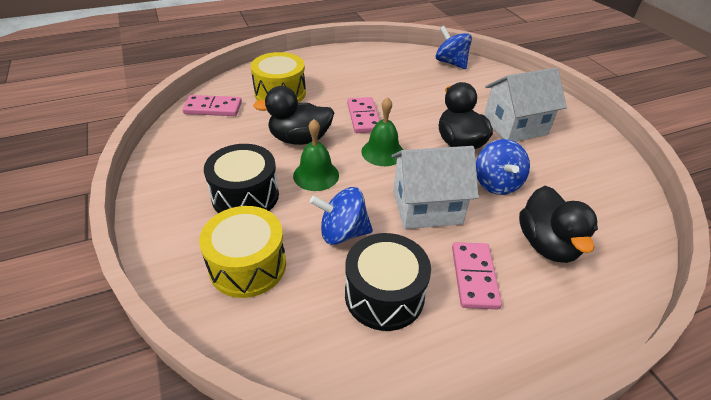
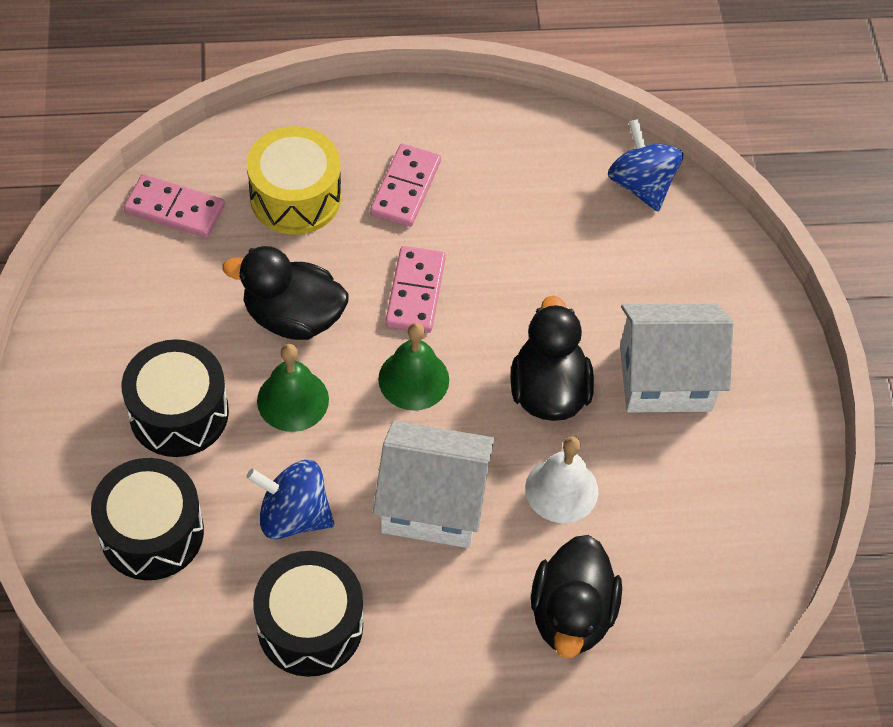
camera: 15 degrees right, 15 degrees up
(247, 265) = (152, 532): yellow drum -> black drum
(474, 277) = (440, 634): pink domino -> pink domino (406, 188)
(496, 183) = (561, 489): blue spinning top -> white bell

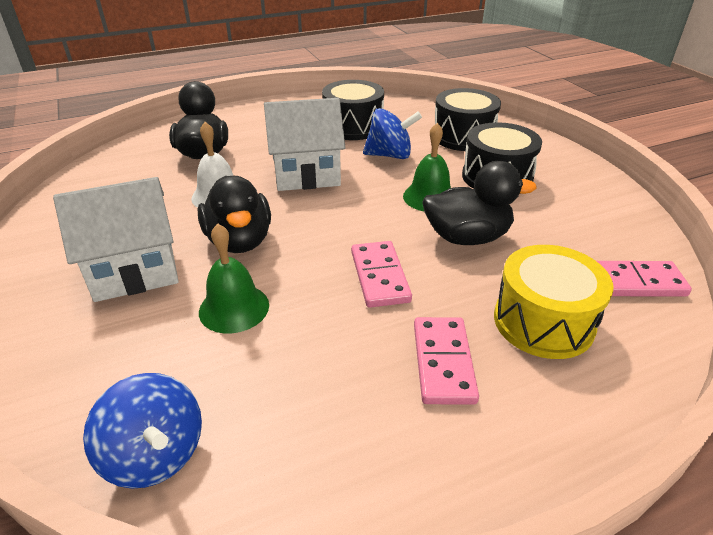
camera: 165 degrees right, 20 degrees down
(413, 379) = (350, 225): green bell -> green bell (234, 308)

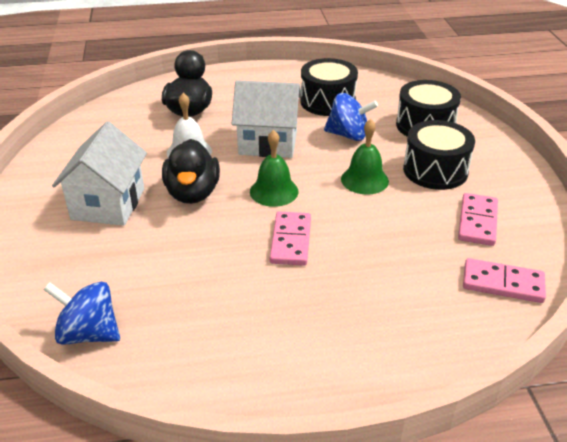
camera: 15 degrees right, 0 degrees up
(134, 270) = (108, 204): white house -> white house turned 75 degrees counterclockwise
(155, 454) = (89, 333): blue spinning top -> blue spinning top turned 135 degrees clockwise
(234, 308) = (171, 245): green bell -> green bell (274, 191)
(443, 362) = (309, 314): pink domino -> pink domino (477, 222)
(467, 237) = (379, 221): black duck -> none
(543, 322) = (405, 300): yellow drum -> none

